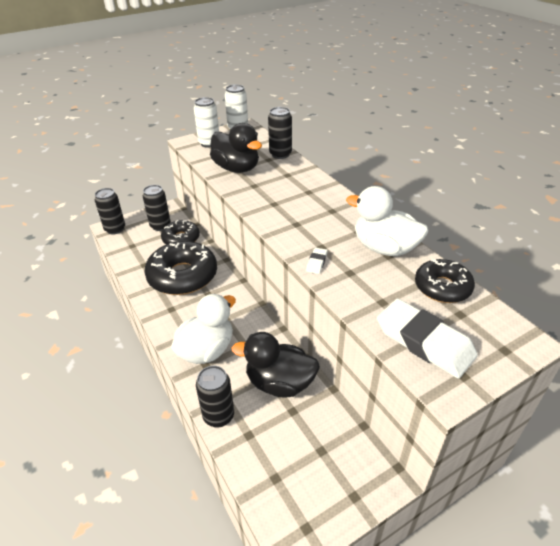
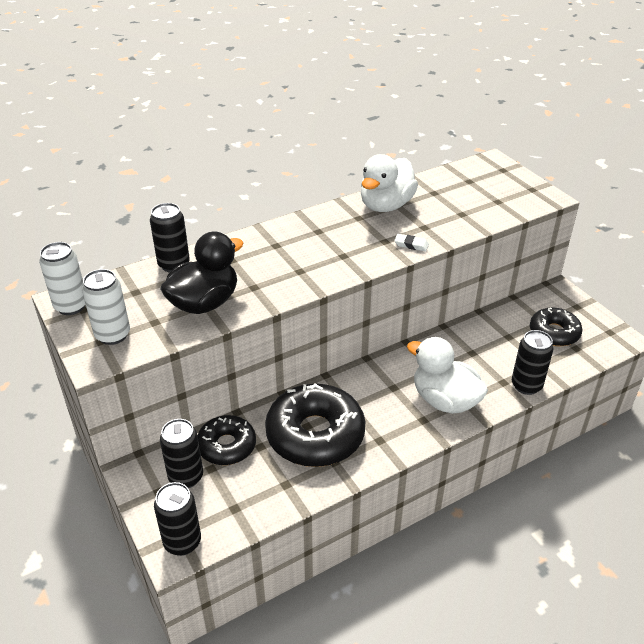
camera: 90 degrees left, 0 degrees up
(279, 383) = (479, 344): black duck -> none
(424, 341) = (504, 200): white eraser -> none
(442, 287) = (439, 184): black donut -> black donut (554, 333)

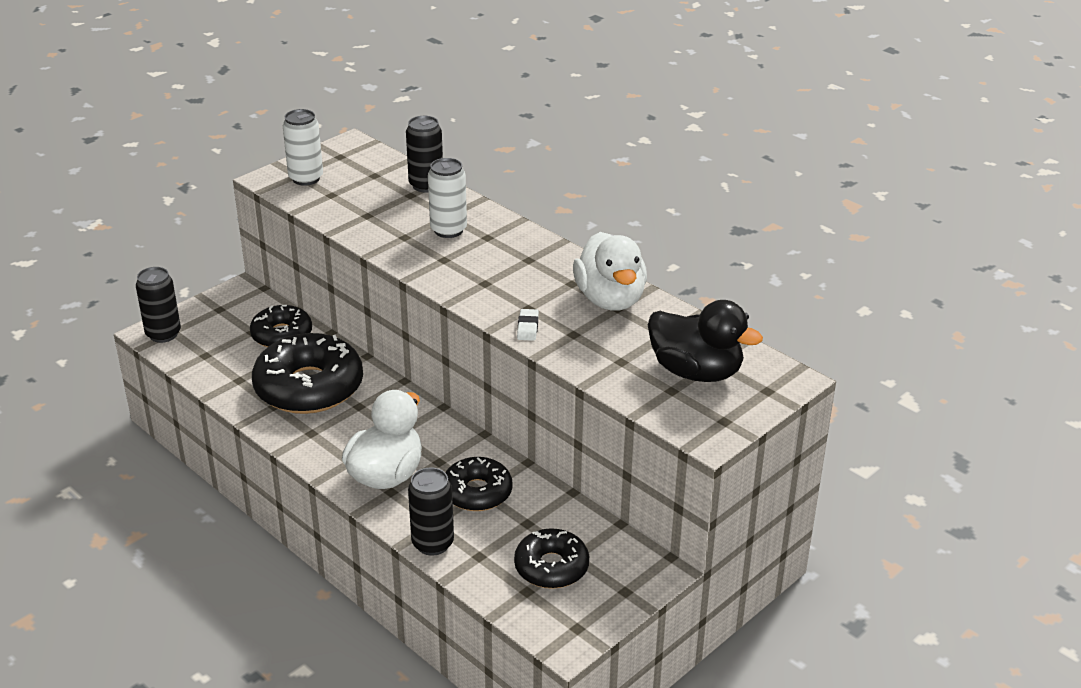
camera: 75 degrees right, 5 degrees down
(71, 306) = (342, 149): white can -> white can (448, 230)
(186, 477) = (238, 320): black can -> none
(204, 303) = (367, 214): black duck -> black duck (696, 372)
(386, 205) = (610, 299): white duck -> white duck turned 120 degrees counterclockwise
(473, 355) = (477, 492): none -> black donut

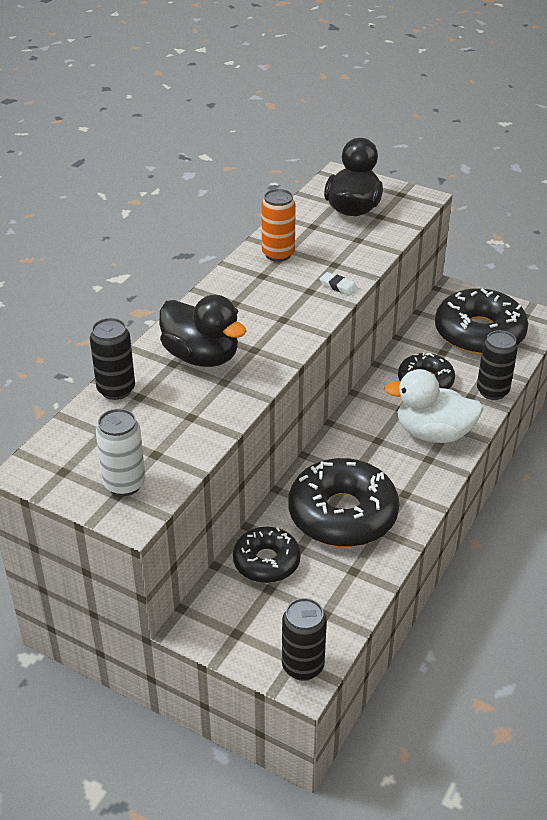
camera: 105 degrees left, 5 degrees up
(448, 230) = (201, 357): white can -> black duck
(528, 327) = (338, 286): white eraser -> white eraser turned 45 degrees clockwise
(551, 567) = (479, 333): black donut -> black donut, size x1.70
(610, 299) = (278, 254): white duck -> orange can

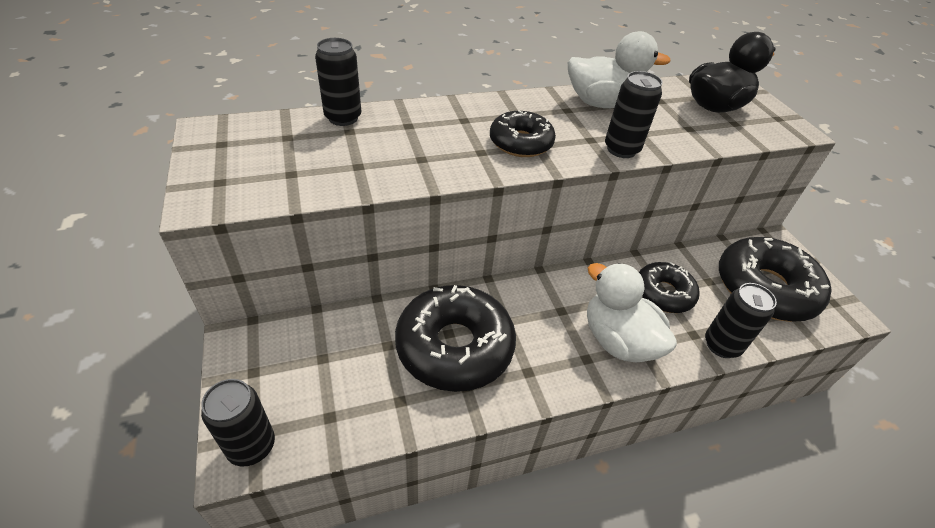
camera: 40 degrees right, 5 degrees up
(124, 484) = (236, 178): white can -> none
(201, 357) = (434, 133): black duck -> none
(266, 562) = (350, 336): black donut -> black donut (520, 143)
(278, 254) = (602, 103): orange can -> white duck
(338, 286) = (621, 149): white eraser -> black can

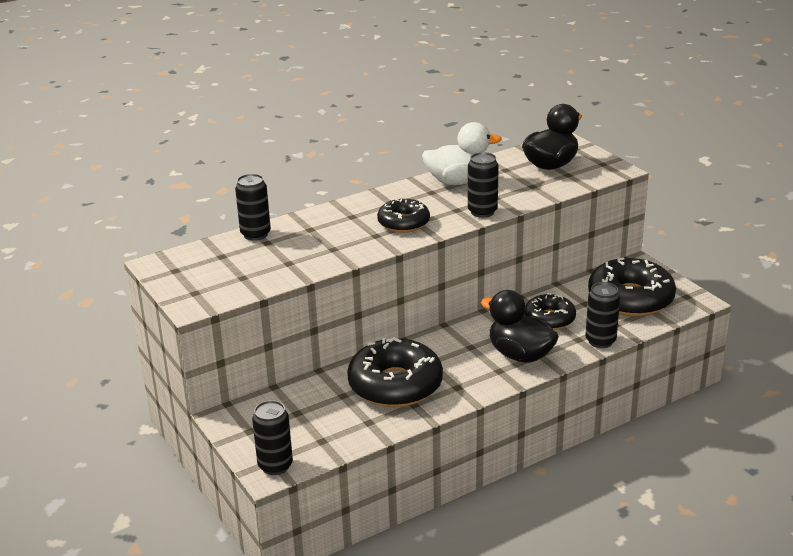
camera: 10 degrees left, 15 degrees down
(618, 340) = (520, 355): white duck -> black duck

